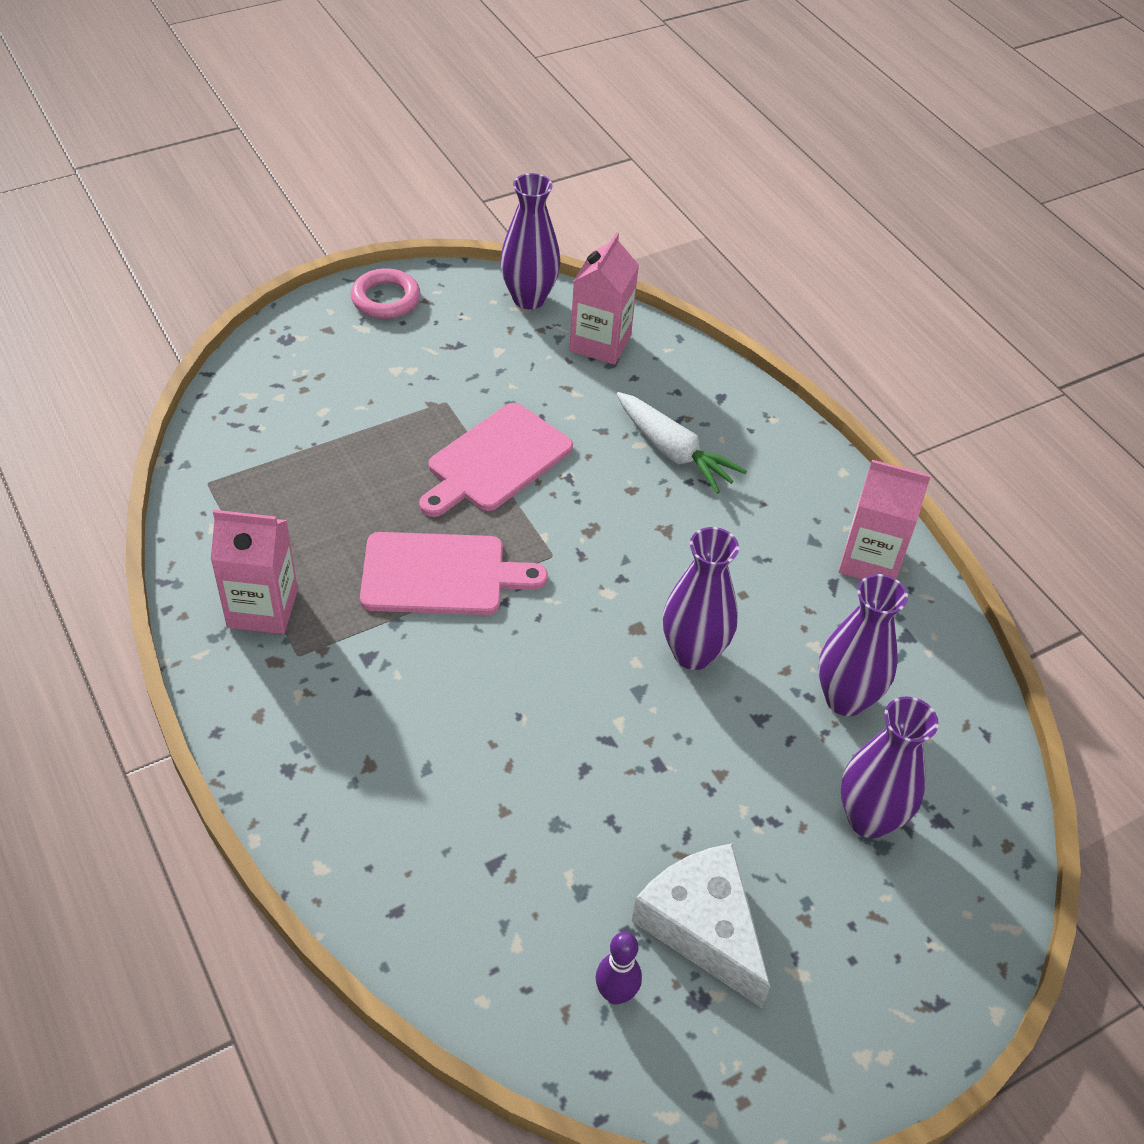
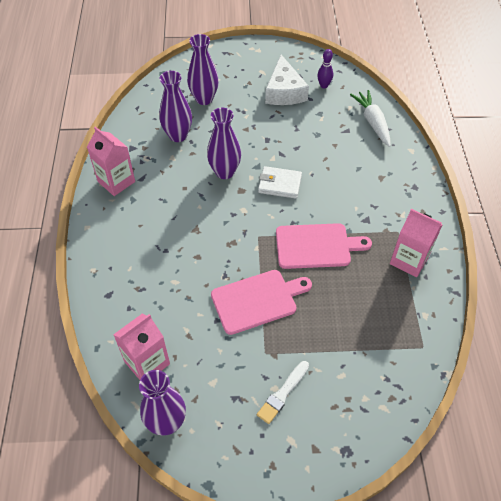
camera: 150 degrees left, 5 degrees up
(386, 299) = (264, 464): pink ring -> none
(397, 367) = (283, 393): none -> white brush
(441, 575) = (316, 246): pink cutting board -> pink cutting board turned 150 degrees clockwise
(571, 668) = (280, 184): none -> white wallet
(673, 452) = (160, 270): white carrot -> white carrot (372, 122)

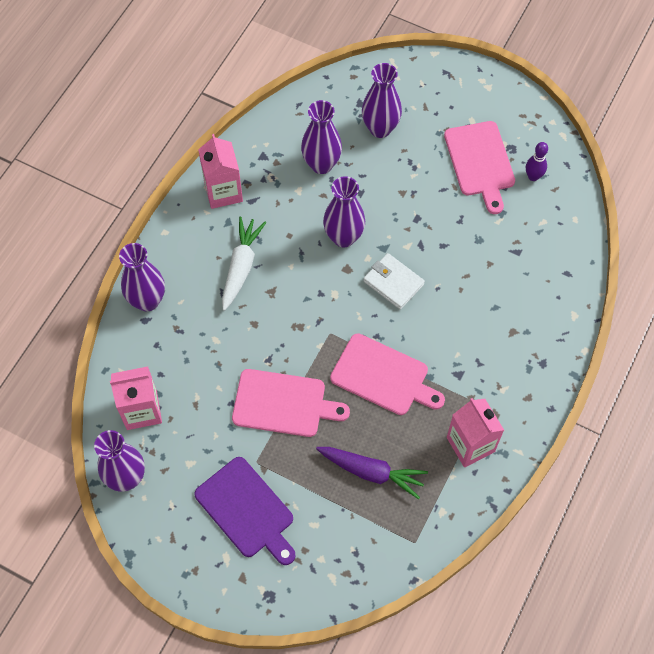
camera: 30 degrees right, 10 degrees up
(102, 280) = (147, 301): none -> purple vase
(283, 393) = (247, 510): white brush -> purple cutting board
(284, 91) = (480, 162): white cheese -> pink cutting board
(356, 314) = (371, 472): none -> purple carrot
(372, 122) = (555, 255): white carrot -> white carrot (241, 266)

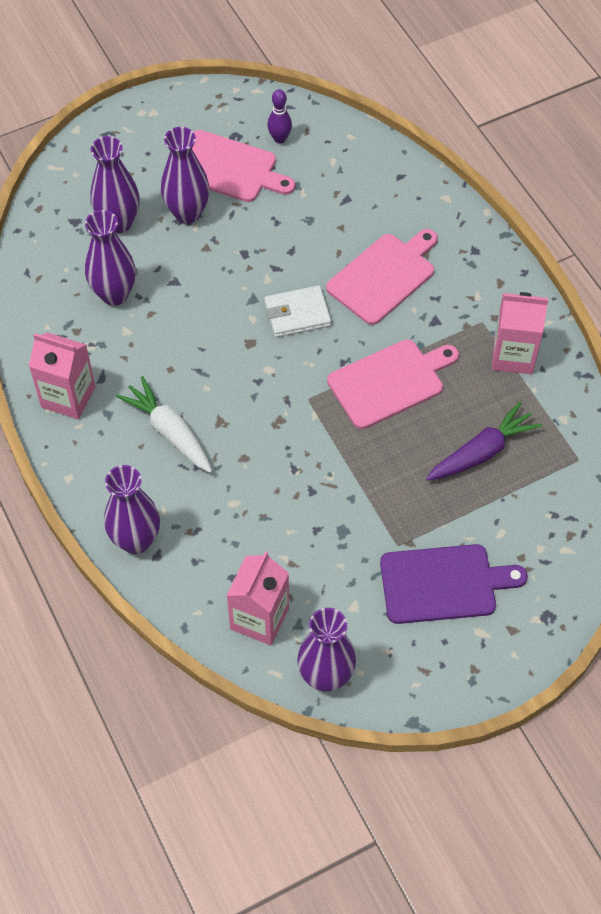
camera: 55 degrees left, 5 degrees down
(283, 404) = (353, 484): pink cutting board -> pink cutting board (384, 276)
(343, 237) = (213, 325): purple vase -> purple vase (187, 213)

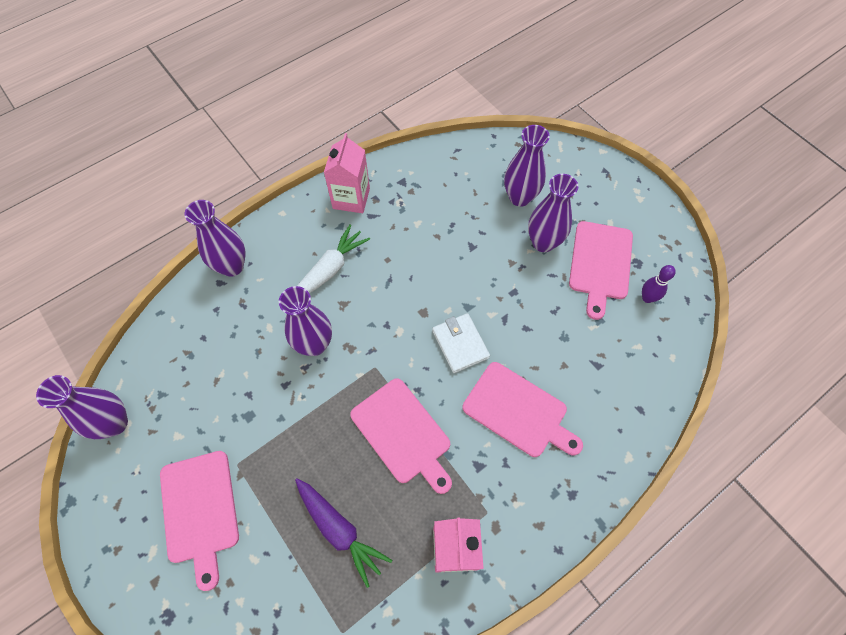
camera: 80 degrees right, 5 degrees up
(114, 294) = (450, 208): purple vase -> purple vase (314, 344)
(259, 618) = (167, 364): pink carton -> none
(443, 584) = (200, 511): purple cutting board -> pink cutting board

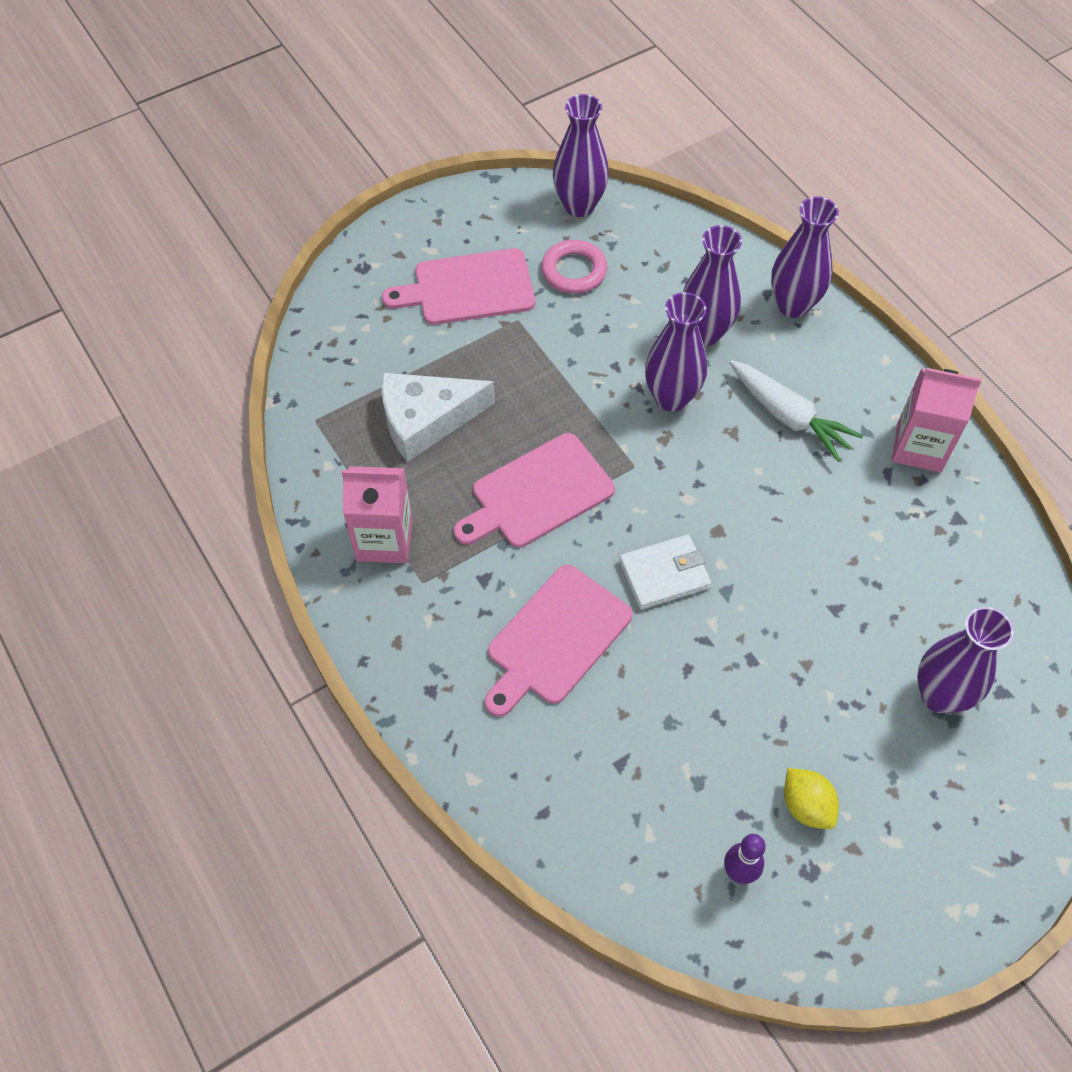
camera: 95 degrees right, 5 degrees down
(187, 422) = (574, 271): none -> pink ring
(339, 530) = (426, 420): purple carrot -> white cheese
(543, 242) = (847, 719): purple vase -> purple vase (704, 333)
(600, 264) = (806, 806): pink cutting board -> yellow lemon

